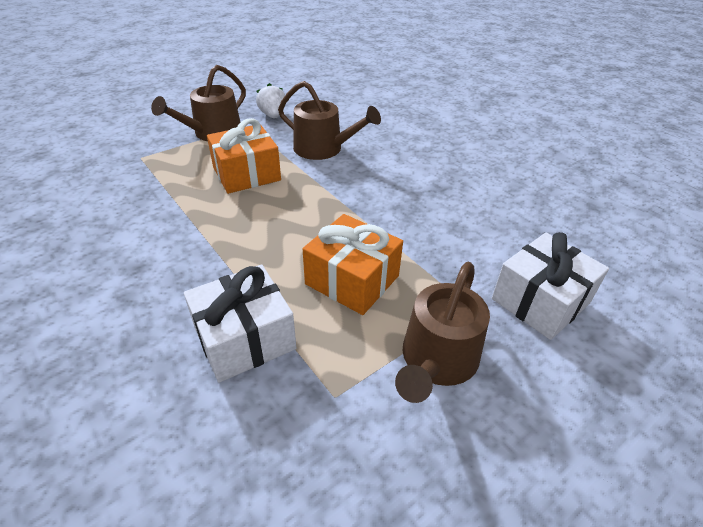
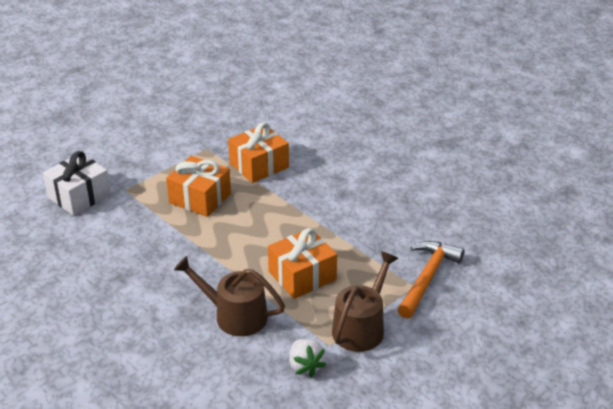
camera: 175 degrees right, 5 degrees down
(120, 162) = (427, 278): none -> orange hammer
(245, 338) = (259, 165): white gift -> orange gift
(437, 360) = (152, 164): brown watering can -> none

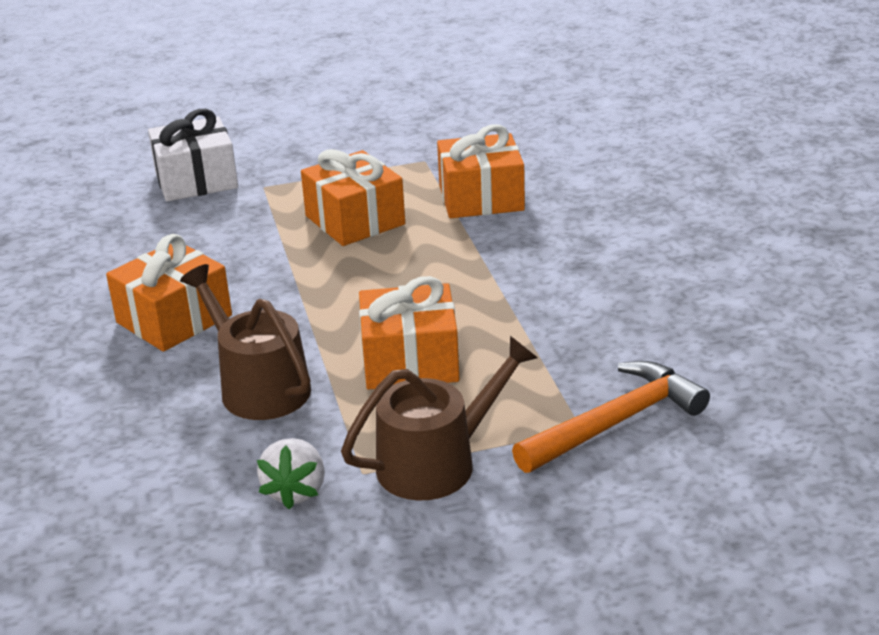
camera: 30 degrees right, 5 degrees down
(150, 290) = (174, 319): none -> orange gift

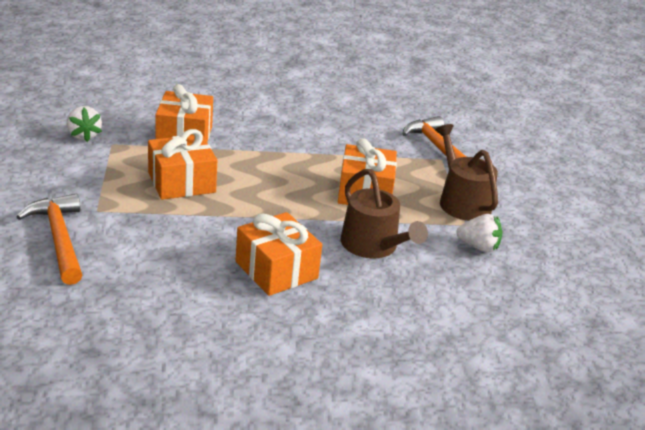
camera: 85 degrees left, 0 degrees up
(196, 180) = (59, 239): white gift -> orange hammer
(259, 386) = (373, 246): brown watering can -> brown watering can turned 90 degrees counterclockwise
(431, 141) = (84, 135): none -> white strawberry

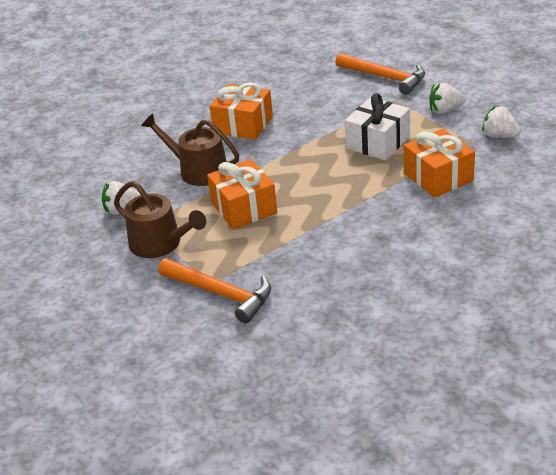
camera: 155 degrees right, 5 degrees up
(78, 176) = (445, 110): none -> white strawberry
(181, 182) = (378, 142): orange gift -> white gift

